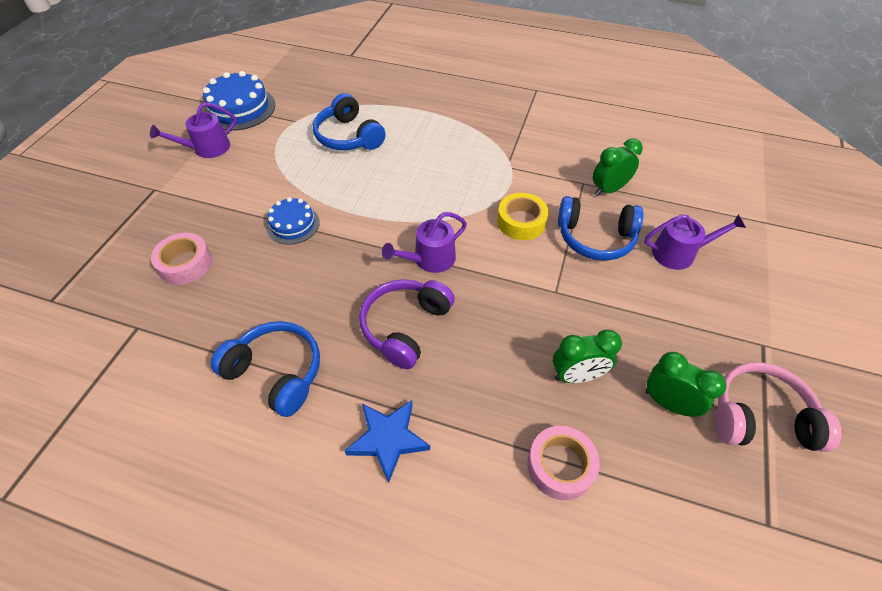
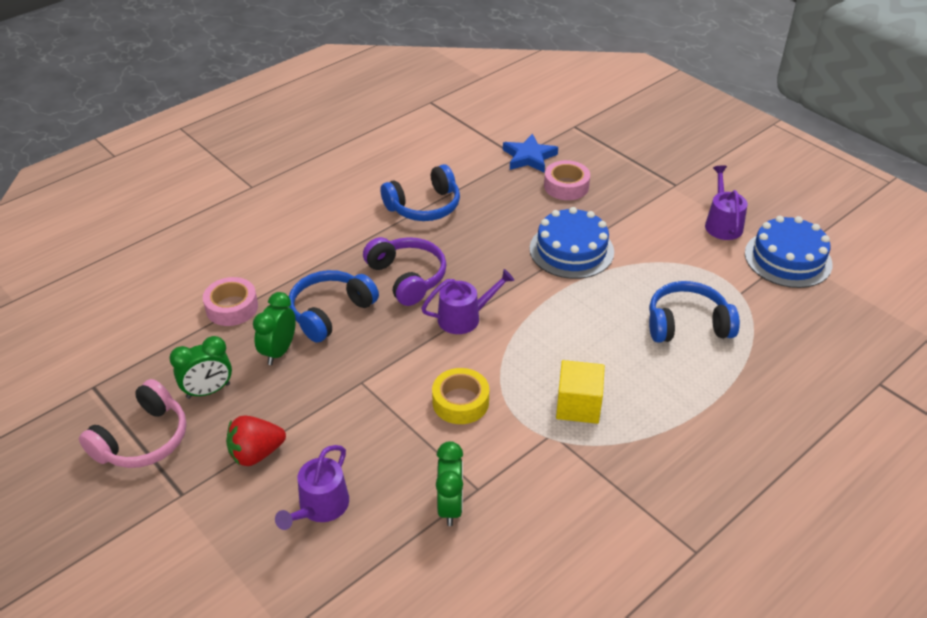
camera: 120 degrees right, 10 degrees down
(293, 224) = (571, 250): blue cake -> blue cake, size x1.62
(388, 439) = (328, 239): blue star -> blue star (529, 157)
(430, 259) = (464, 317): purple watering can -> purple watering can turned 75 degrees clockwise
(471, 163) = (578, 405): none -> yellow cube
(595, 238) = (395, 449): blue headphones -> blue headphones (330, 312)
(683, 319) = (256, 453): none -> red strawberry

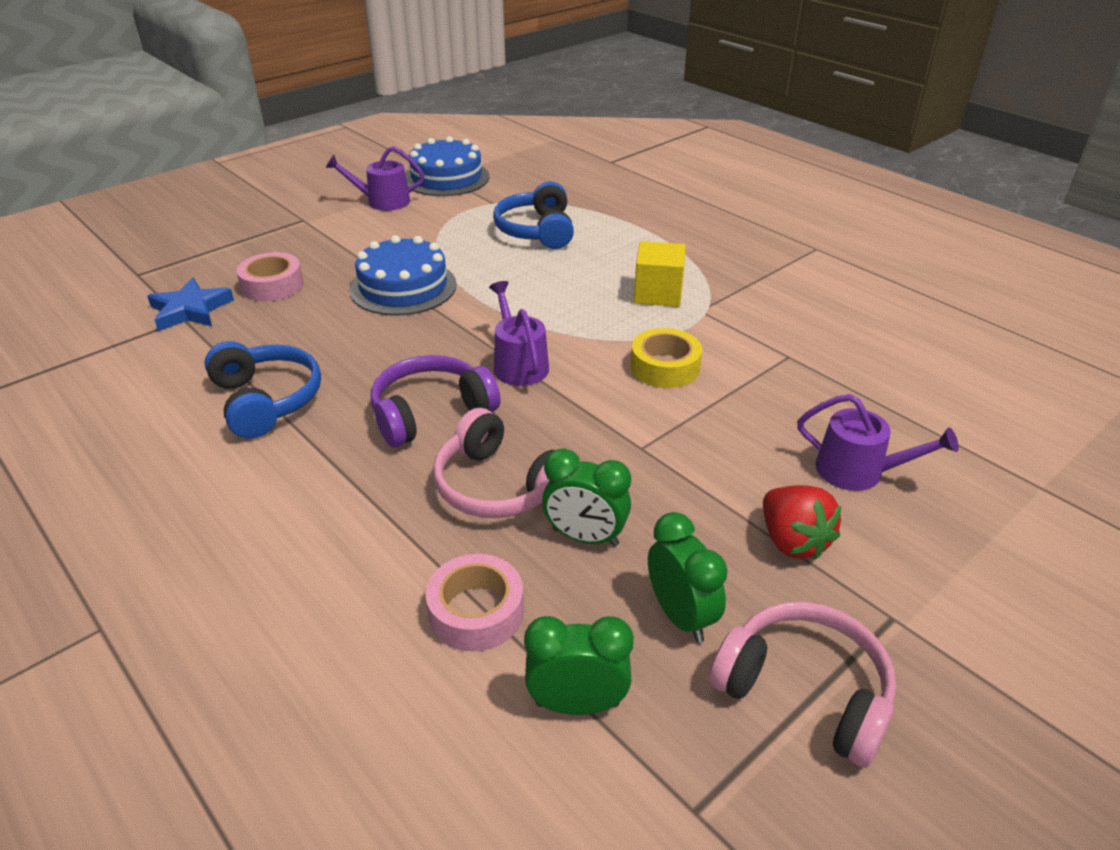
camera: 90 degrees left, 5 degrees down
(330, 312) = (499, 486): blue headphones -> pink headphones
(450, 506) = (819, 373): green clock -> green clock (577, 704)

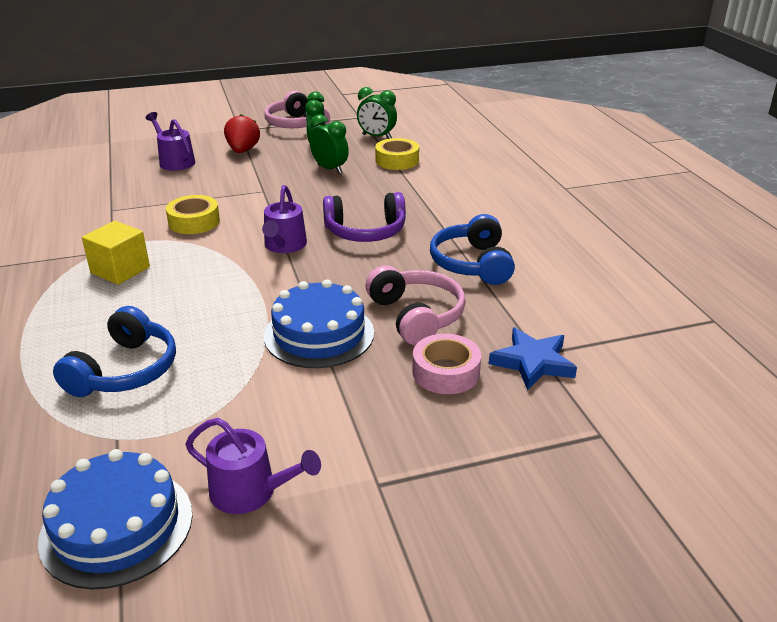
camera: 155 degrees left, 5 degrees down
(476, 612) = (397, 160): pink tape -> yellow tape
(499, 486) = (353, 193): pink headphones -> pink headphones (416, 316)

